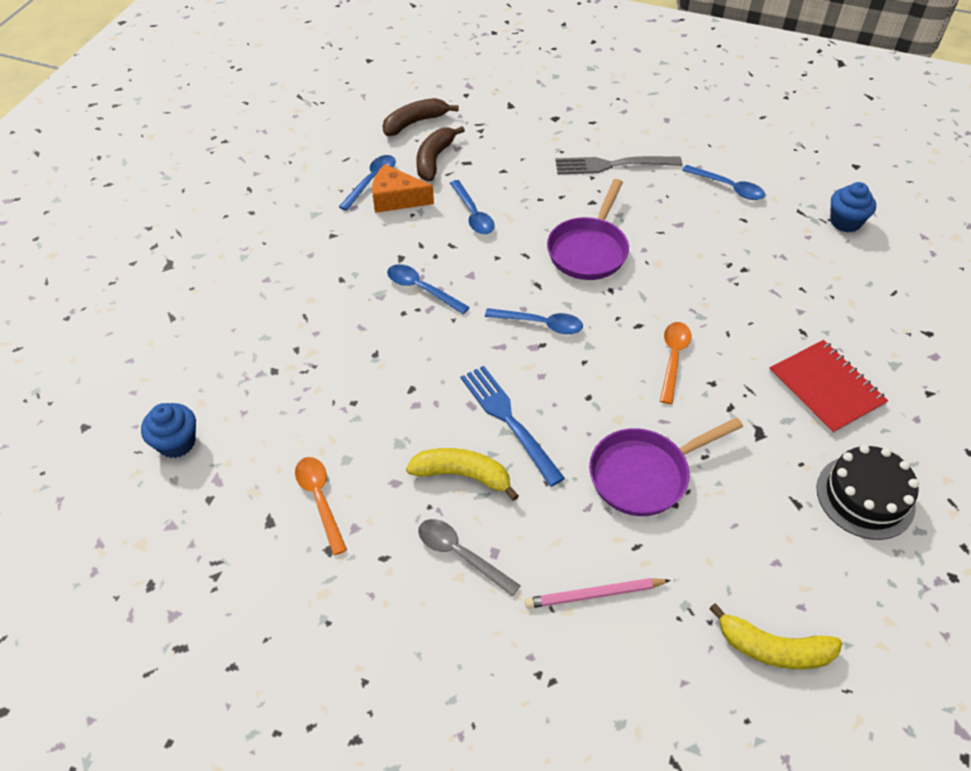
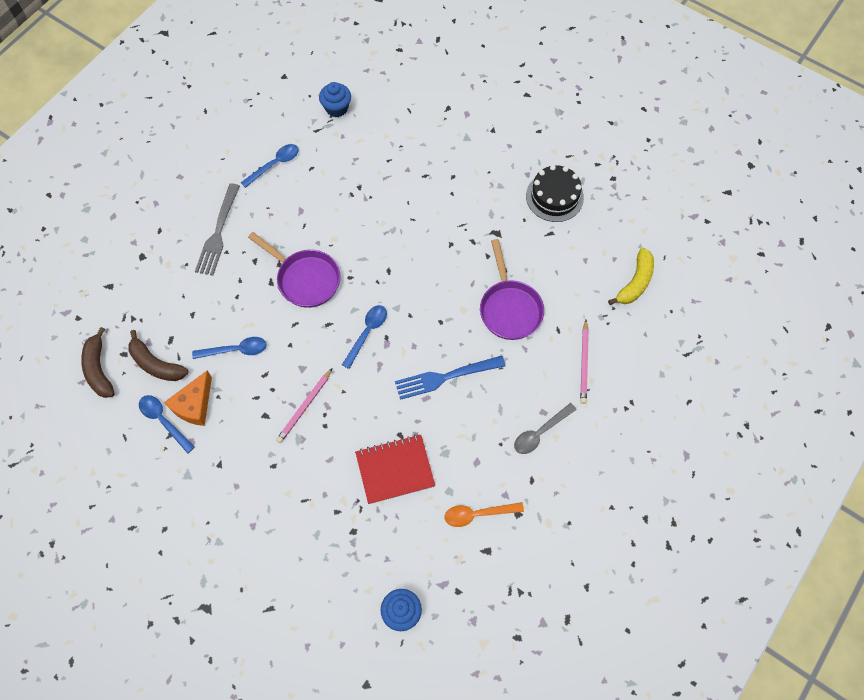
camera: 75 degrees left, 15 degrees up
(422, 289) = (305, 407): blue spoon -> pink pencil
(463, 475) = (482, 417): yellow banana -> none
(673, 358) = (424, 259): orange spoon -> none
(826, 388) = (473, 182): red notebook -> red notebook (395, 469)

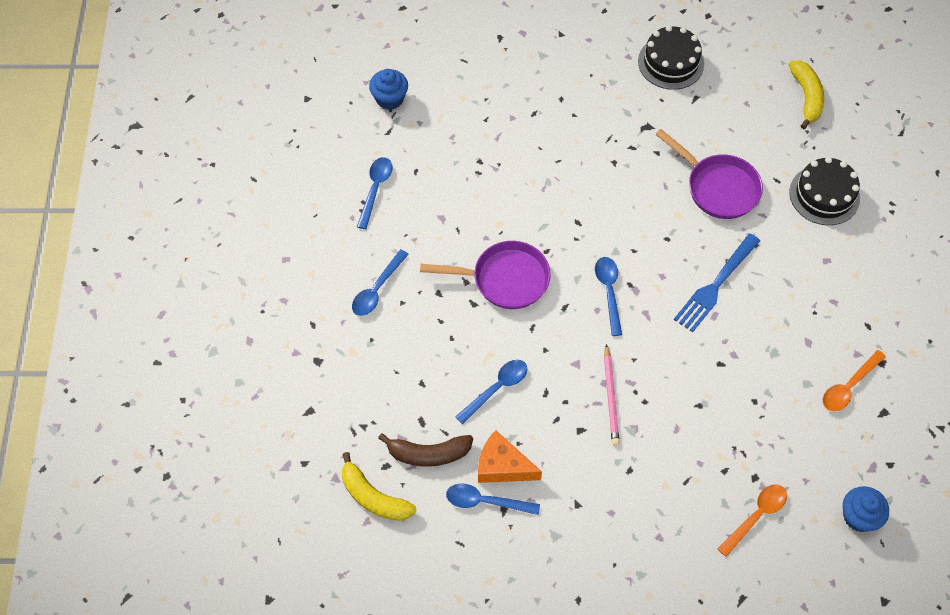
camera: 35 degrees left, 5 degrees down
(99, 369) = (373, 497): brown banana -> yellow banana
(194, 405) = (502, 466): orange cheese -> orange cheese turned 120 degrees clockwise
(218, 233) = (377, 289): grey fork -> blue spoon
(330, 559) = (756, 516): none -> orange spoon
(395, 469) = (743, 397): red notebook -> none
(540, 432) = (839, 280): grey spoon -> none
(584, 363) = (824, 195): pink pencil -> black cake

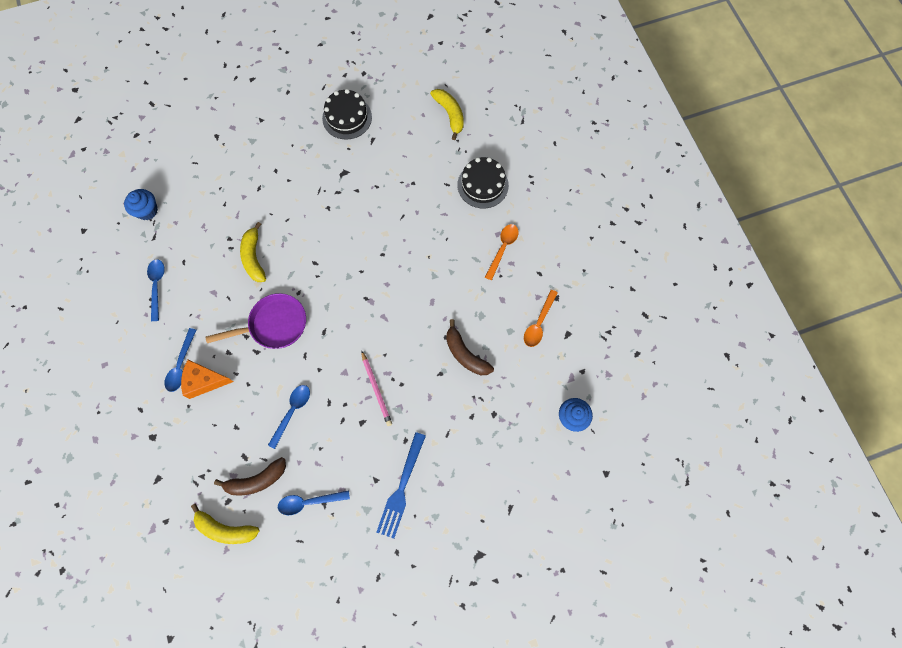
camera: 20 degrees left, 10 degrees up
(502, 466) = (313, 470): orange cheese -> orange cheese (204, 381)
(504, 192) = (254, 257): none -> yellow banana
(609, 292) = (352, 309): blue spoon -> none
(715, 285) = (426, 278): blue fork -> blue fork (401, 488)
(718, 188) = (407, 203): purple pan -> none
(739, 393) = (465, 354): none -> brown banana
(756, 516) = (502, 443): orange spoon -> orange spoon (503, 249)

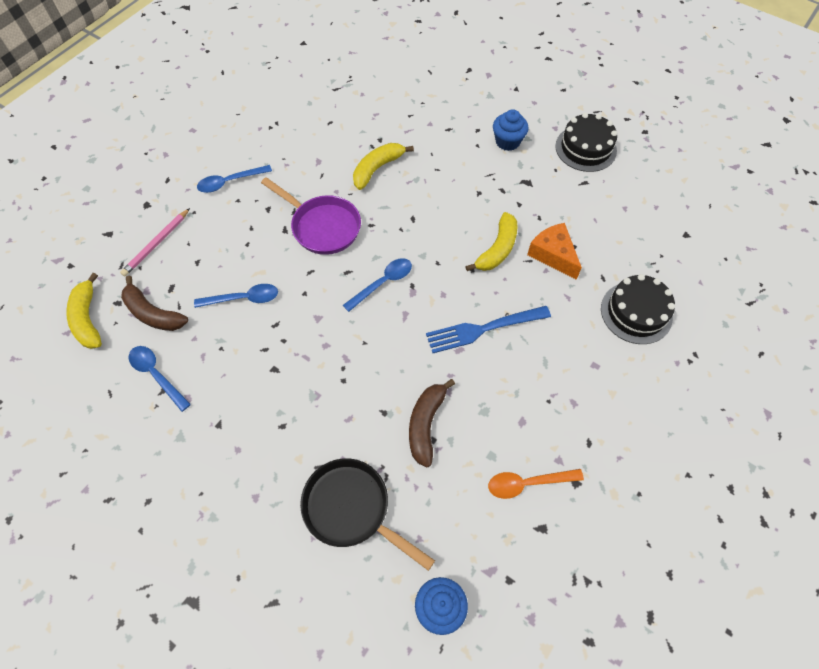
camera: 55 degrees right, 10 degrees down
(147, 211) = (356, 70): blue cupcake -> blue cupcake (507, 141)
(157, 286) = (292, 119): blue spoon -> blue spoon (383, 283)
(204, 381) = (226, 209): orange cheese -> orange cheese (553, 255)
(376, 389) = (320, 359): pink pencil -> pink pencil (157, 244)
(401, 488) = (225, 458): blue fork -> blue fork (483, 329)
(450, 115) = (682, 230): yellow banana -> yellow banana (497, 249)
(486, 430) = (351, 509): none -> black pan
(503, 249) = (582, 382): orange spoon -> none

